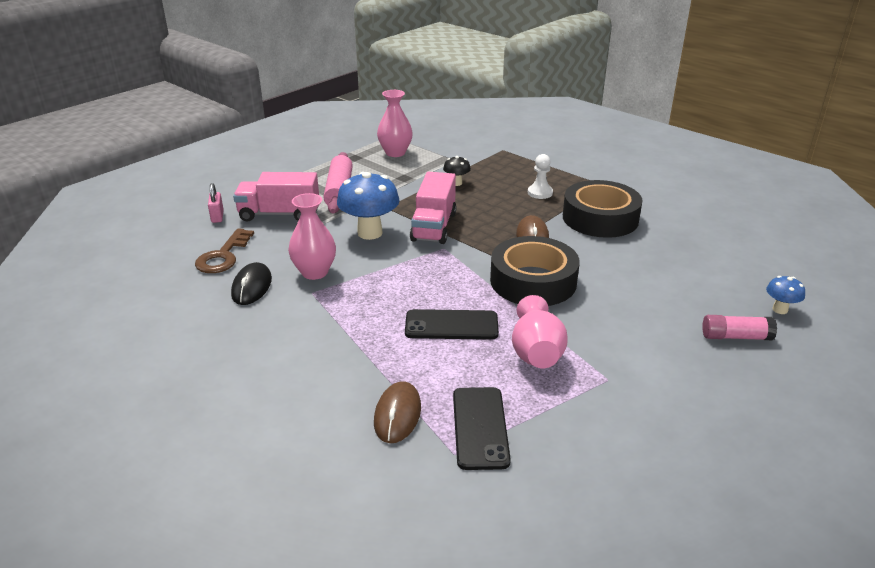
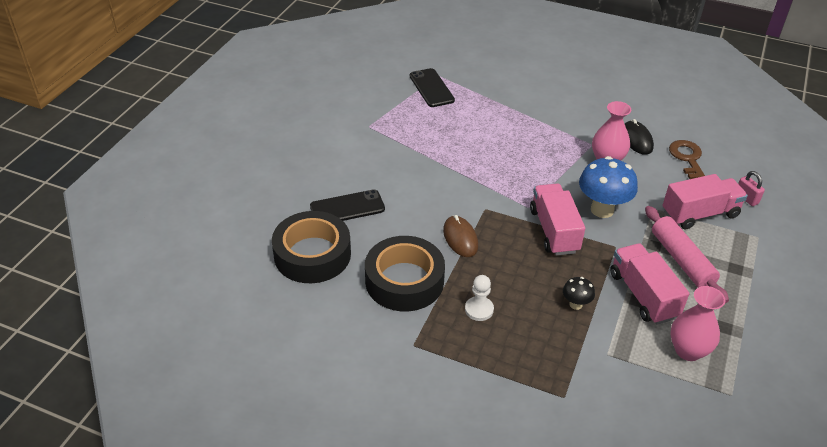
camera: 160 degrees right, 10 degrees up
(396, 179) = (643, 295): none -> pink truck
(397, 415) = (477, 85): brown mouse -> none
(451, 325) = (480, 140): black phone -> black phone (347, 208)
(533, 281) = (440, 188): black tape -> black tape (312, 254)
(536, 352) = (417, 133): pink vase -> none
(735, 337) = (285, 172): pink glue stick -> none
(780, 309) = (247, 203): blue mushroom -> none

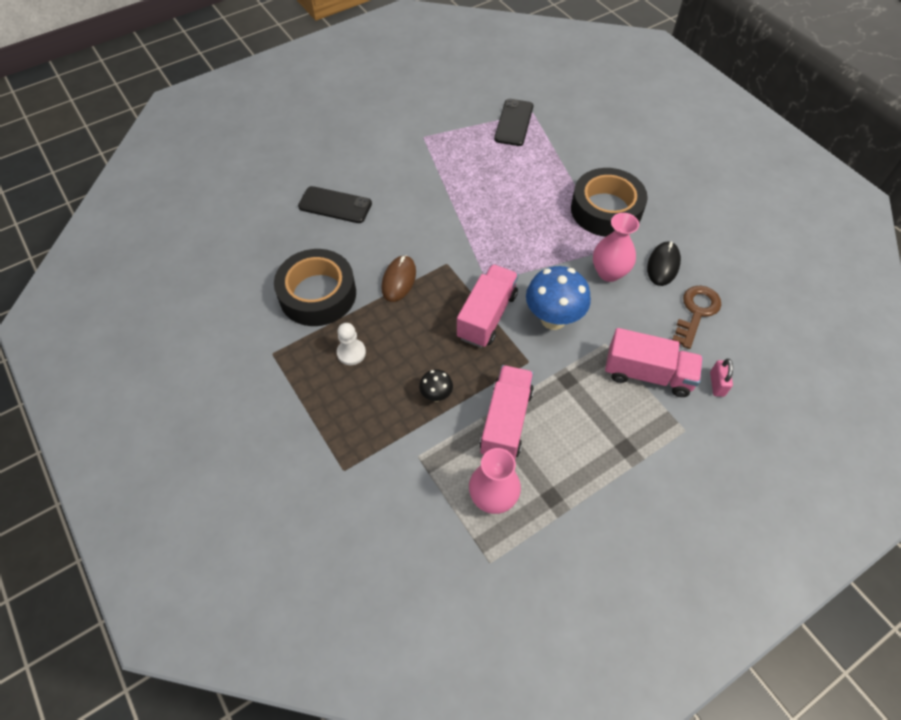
camera: 35 degrees right, 15 degrees up
(312, 254) = (271, 233): black tape -> black tape (606, 210)
(681, 260) = (579, 409): pink rolling pin -> none

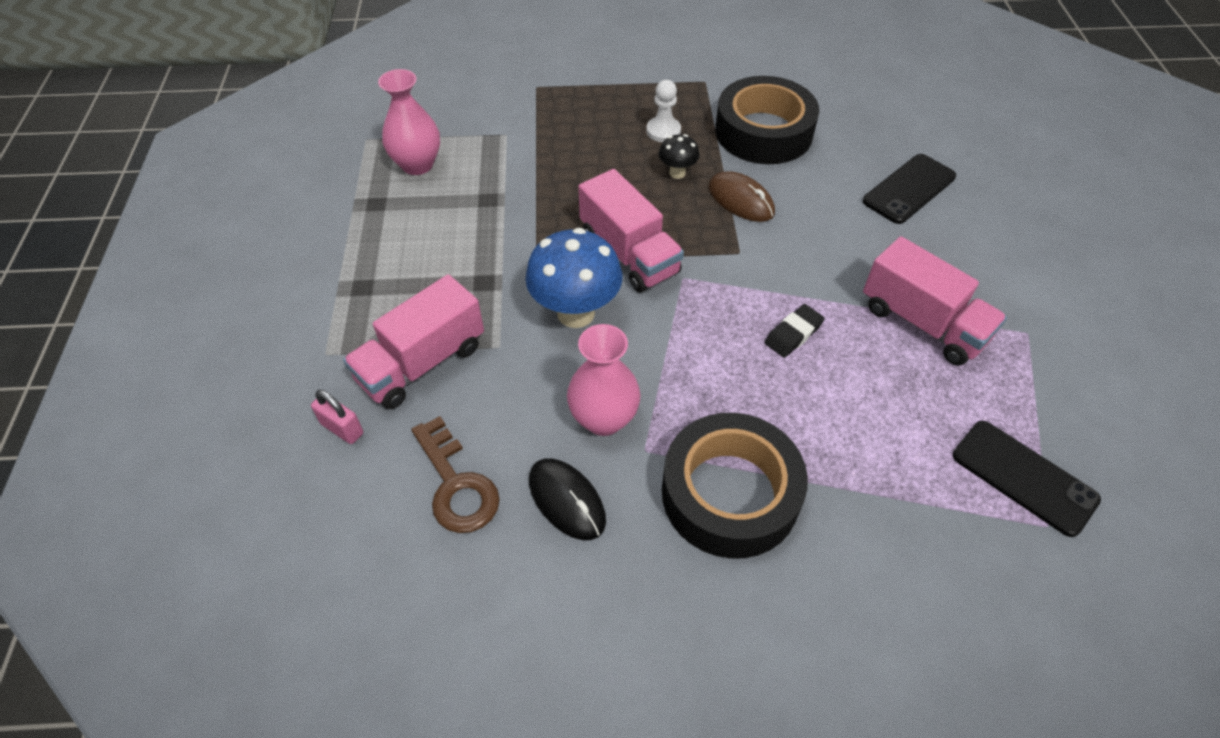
camera: 120 degrees right, 5 degrees down
(436, 395) = (559, 171): black mushroom -> black mushroom (677, 173)
(492, 219) = (793, 334): none -> black eraser
(506, 422) = (482, 208): pink truck -> pink truck (922, 323)

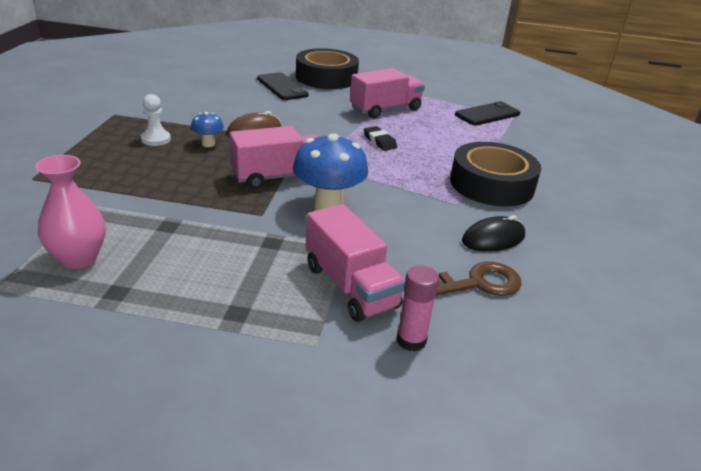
camera: 80 degrees left, 20 degrees down
(342, 428) = (411, 340): pink padlock -> pink glue stick
(603, 419) = (429, 213): pink vase -> none
(677, 173) = (208, 144): black mushroom -> blue mushroom
(763, 132) = (192, 109): black tape -> black tape (326, 77)

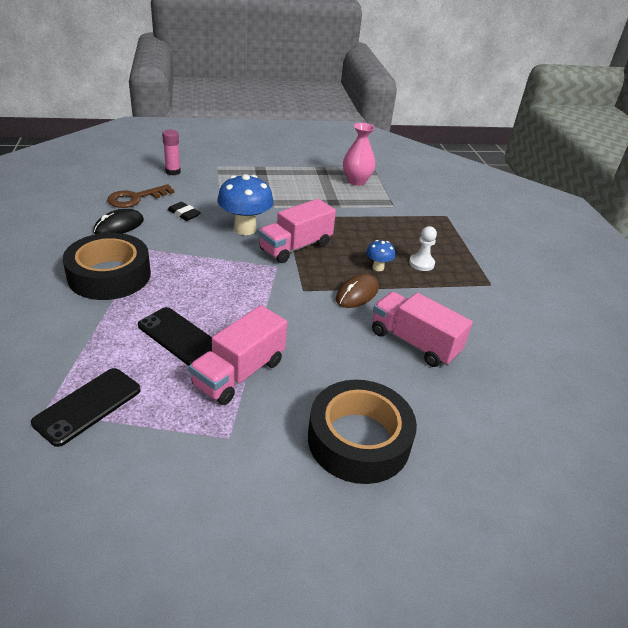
camera: 160 degrees right, 5 degrees up
(282, 87) = (396, 387): black phone -> black phone (179, 337)
(350, 286) = (210, 188): pink truck -> pink truck (414, 343)
(379, 141) = (228, 308): black eraser -> black eraser (184, 214)

